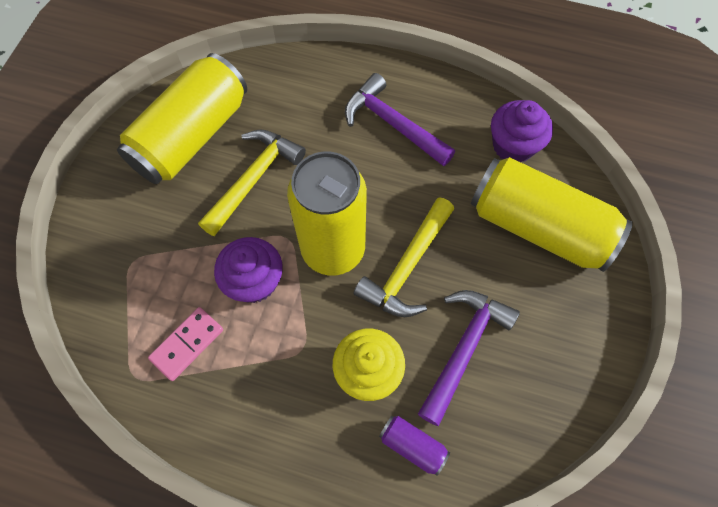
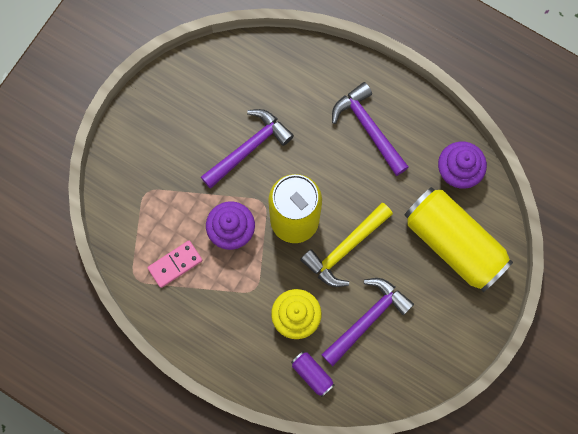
camera: 15 degrees right, 10 degrees up
(192, 136) = (209, 98): yellow can -> none
(254, 178) = (249, 148): yellow hammer -> purple hammer

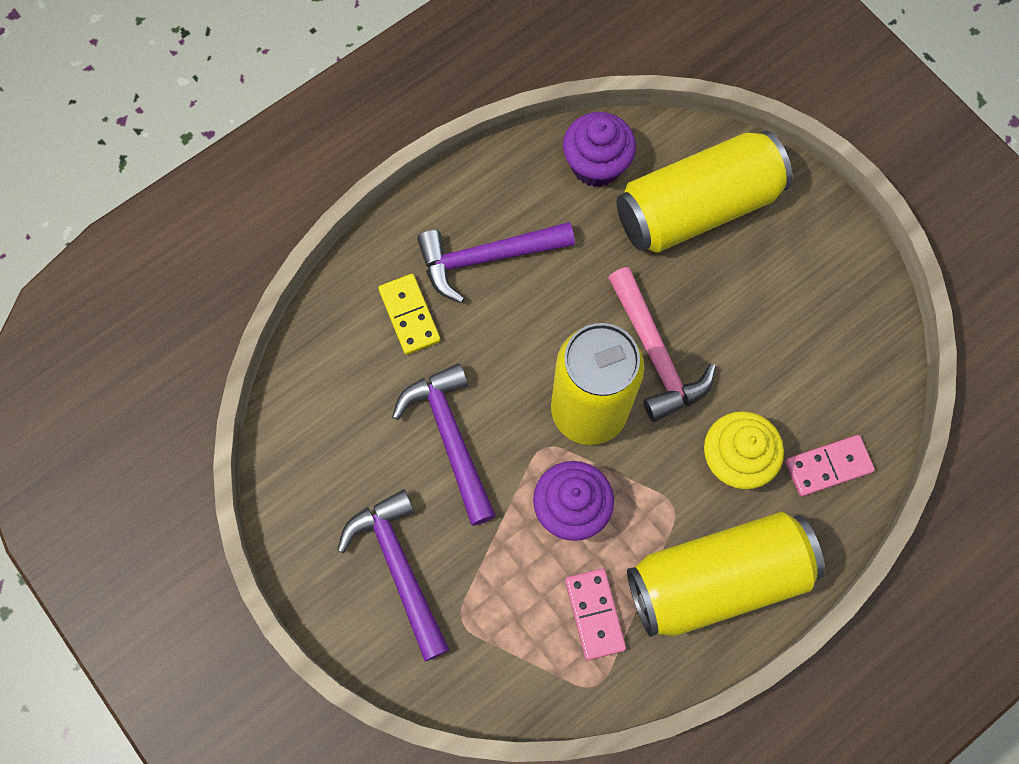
camera: 70 degrees left, 5 degrees down
(220, 328) = (717, 579): none -> yellow can
(312, 374) = (828, 467): purple can -> pink domino
(315, 97) = (409, 315): none -> yellow domino
(345, 249) = (656, 354): yellow hammer -> pink hammer
(367, 319) = (769, 360): purple hammer -> purple hammer (399, 568)

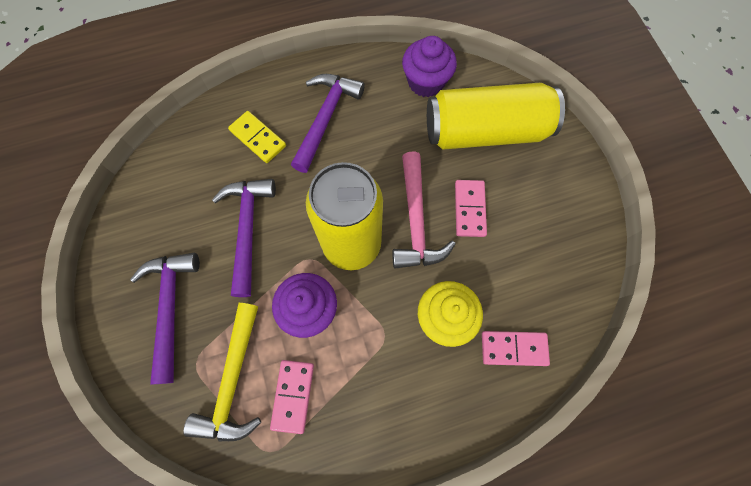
camera: 20 degrees right, 0 degrees up
(409, 315) = (258, 138): yellow domino -> yellow domino turned 45 degrees counterclockwise
(486, 258) = (325, 118): purple hammer -> purple hammer turned 105 degrees clockwise
(516, 624) = (233, 381): none -> yellow hammer
(715, 316) = (470, 209): none -> pink domino
(717, 579) = (396, 404): yellow can -> none

